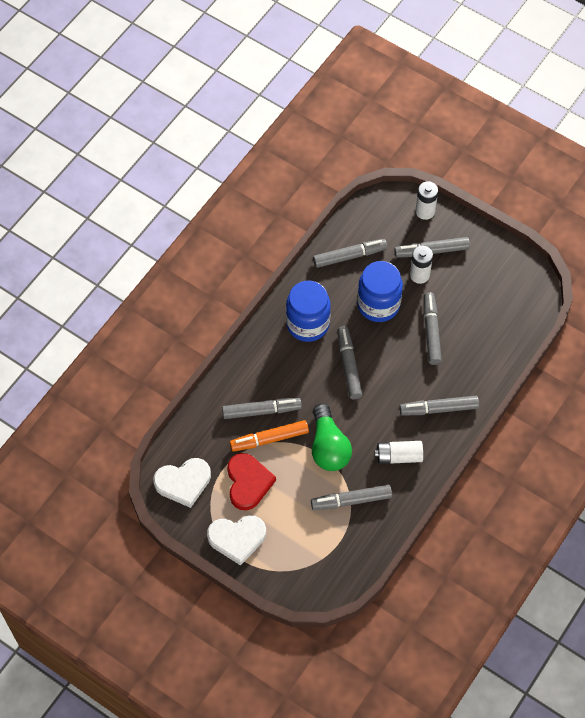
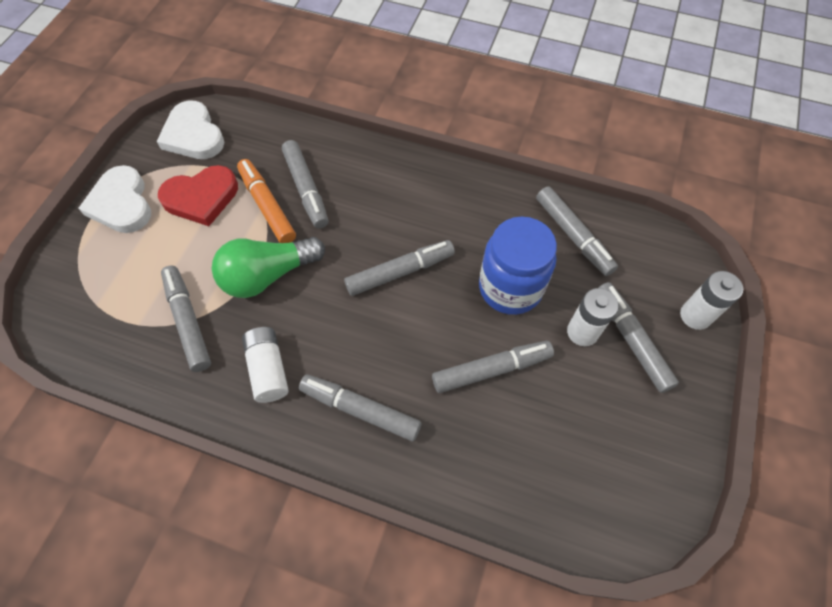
camera: 75 degrees right, 0 degrees up
(307, 324) = (448, 210): blue jar -> none
(439, 409) = (360, 410): grey marker -> grey marker turned 45 degrees counterclockwise

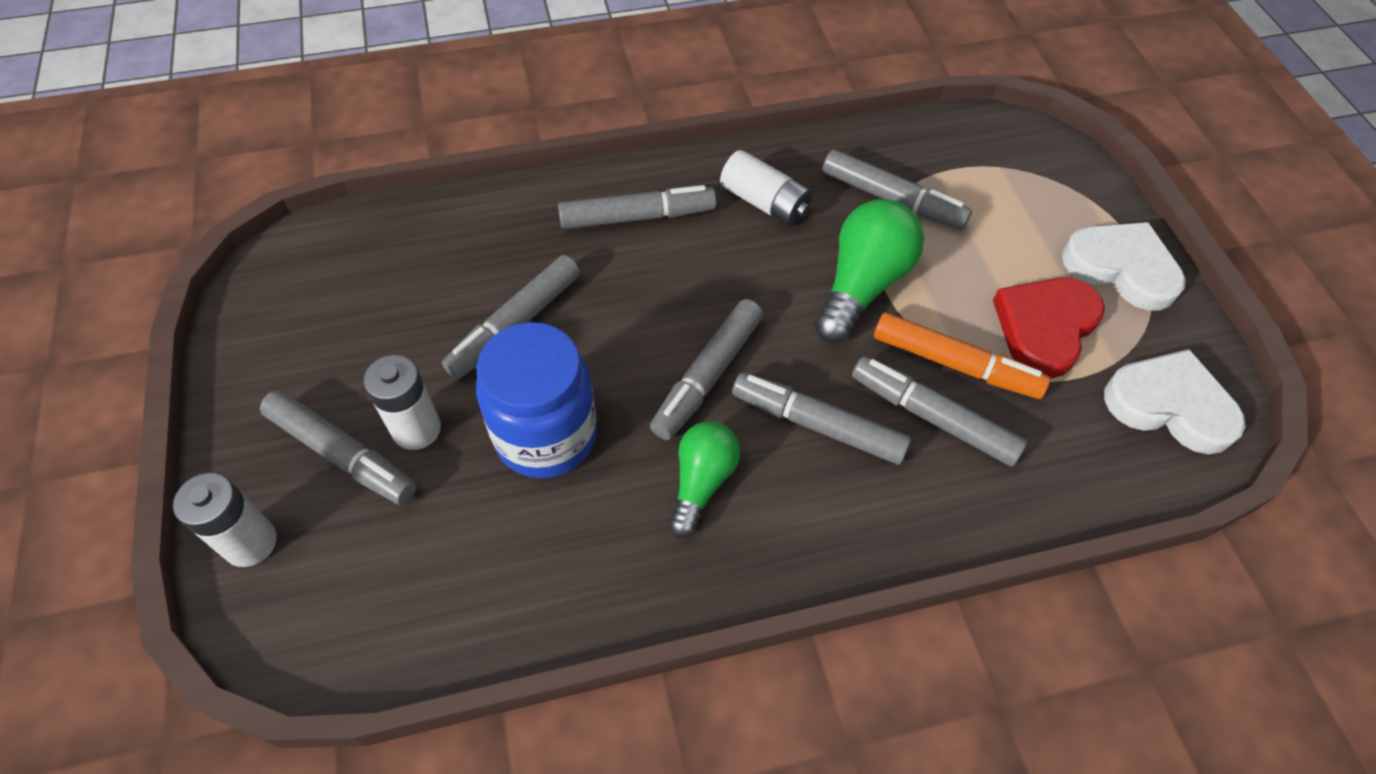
camera: 145 degrees right, 5 degrees down
(444, 221) = (701, 482): none -> green light bulb
(573, 235) = (489, 574): grey marker -> grey marker (817, 425)

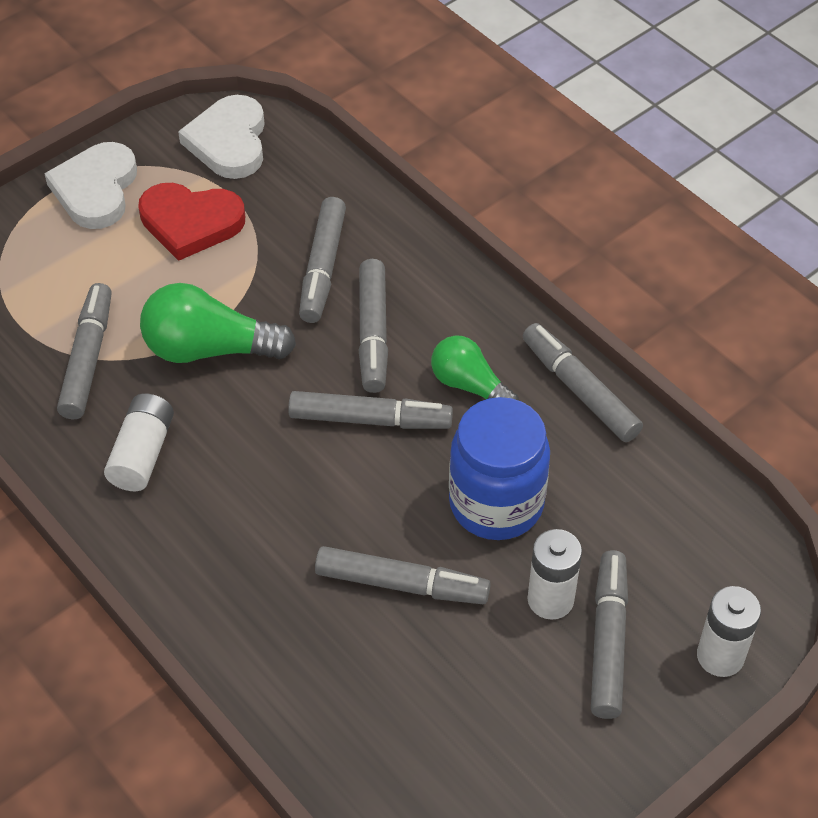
camera: 115 degrees left, 5 degrees down
(637, 217) = (216, 549): grey marker -> grey marker (579, 390)
(701, 482) = (469, 385): green light bulb -> green light bulb turned 45 degrees clockwise
(955, 364) = (262, 267): orange marker -> none

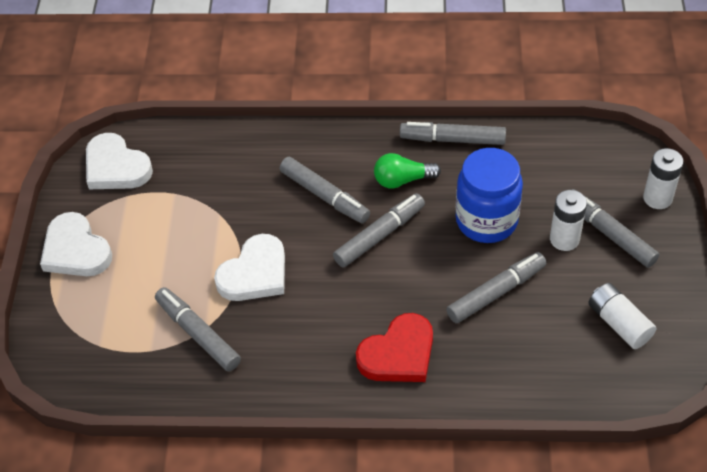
camera: 45 degrees left, 0 degrees up
(142, 453) = (293, 351): white battery -> white battery (619, 323)
(191, 223) = (154, 223): red heart -> red heart (398, 354)
(209, 349) = (255, 273): green light bulb -> white heart
(323, 268) = (256, 187): grey marker -> none

